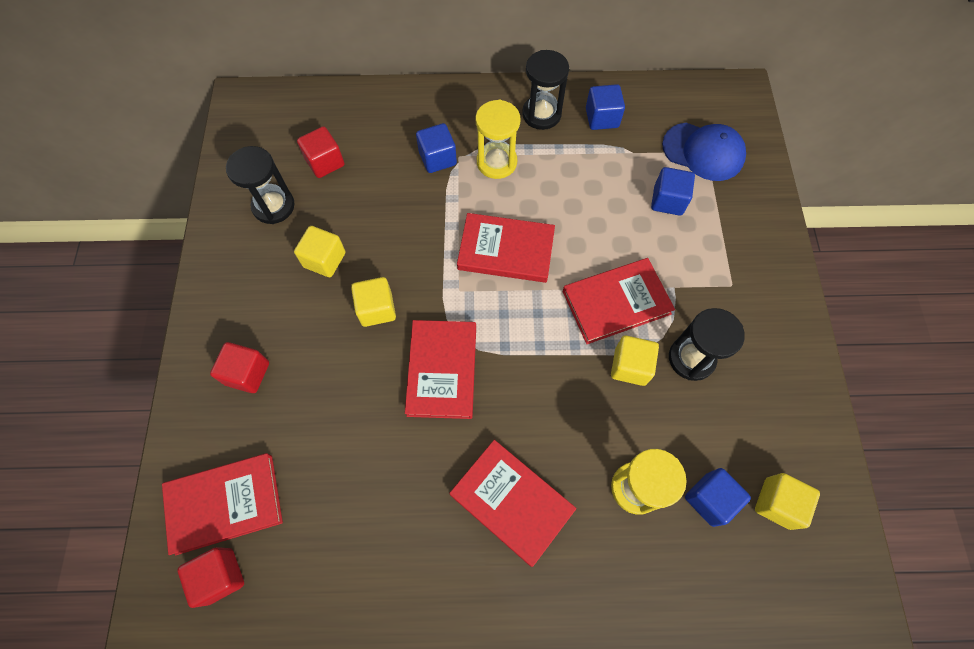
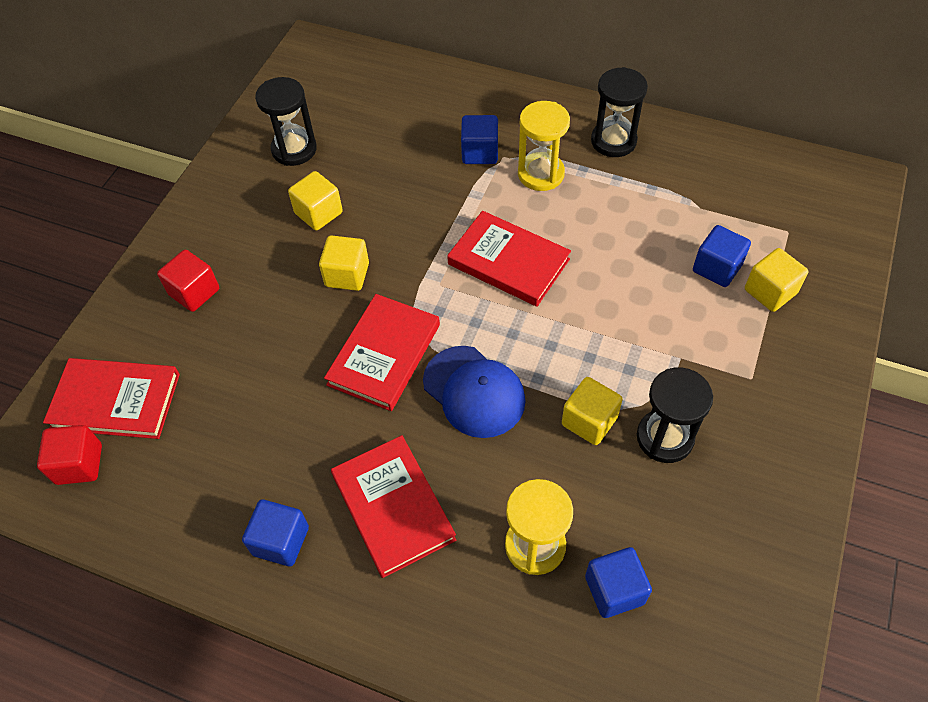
camera: 25 degrees right, 10 degrees down
(325, 162) = (363, 124): red cube -> none
(602, 118) = (680, 163): blue cube -> blue cube (281, 541)
(616, 302) = (605, 351): red book -> none
(703, 152) = (784, 230): blue cap -> blue cap (474, 391)
(777, 503) = (694, 625): yellow cube -> yellow cube (770, 291)

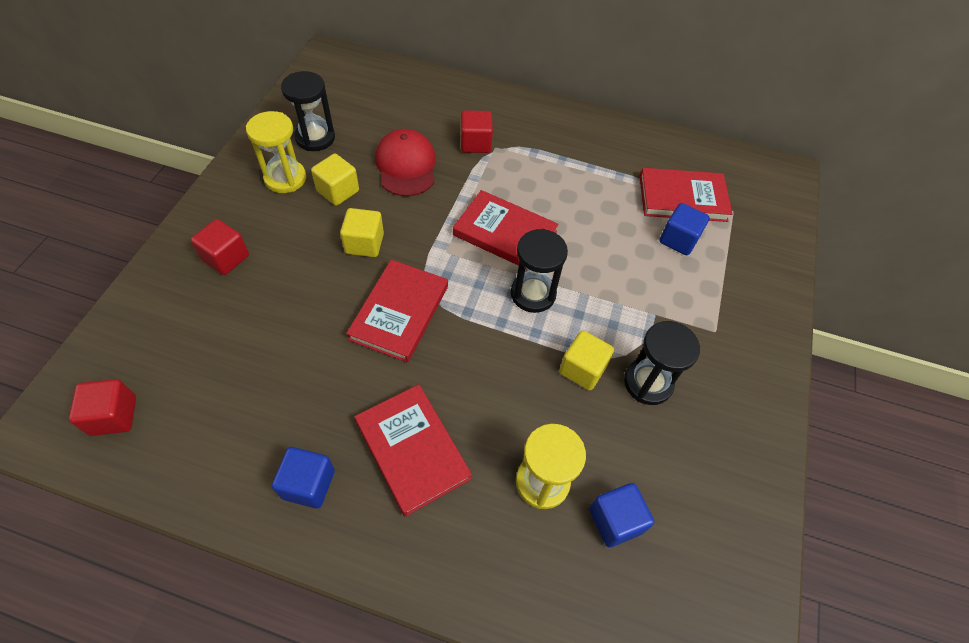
camera: 10 degrees left, 0 degrees up
(116, 401) = (151, 356): red book -> red book (682, 198)
(397, 182) = (406, 166): none -> red cap
(474, 391) = (480, 344): blue cap -> none
(480, 152) = (475, 143): blue cube -> red cube
(541, 174) = (527, 162): yellow hourglass -> yellow hourglass (285, 178)
(613, 141) = (586, 136): black hourglass -> black hourglass (533, 294)
(770, 291) = (723, 259): yellow cube -> none

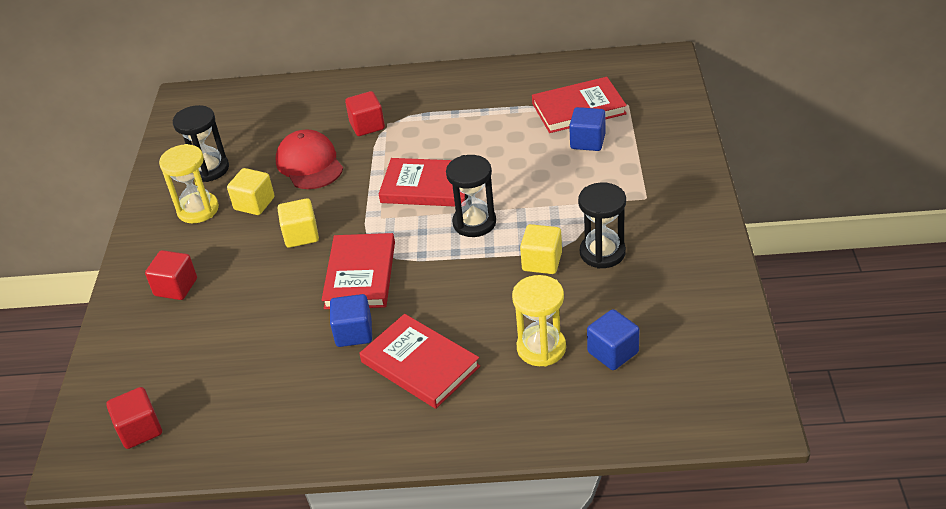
camera: 10 degrees left, 15 degrees down
(308, 484) = (341, 416): blue cube -> blue cube (354, 333)

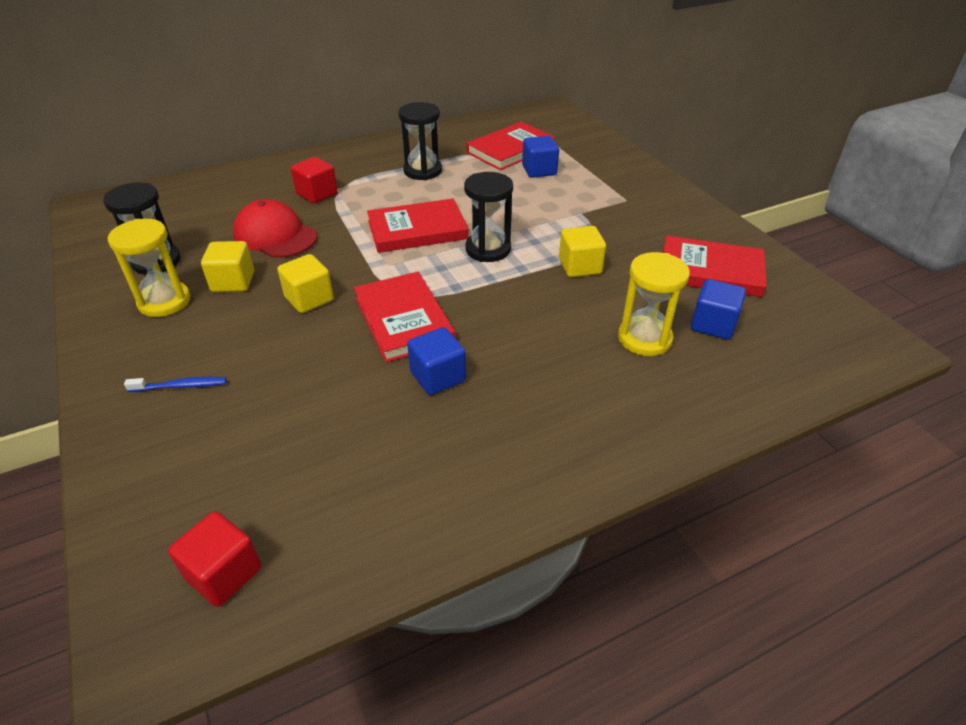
camera: 30 degrees left, 0 degrees up
(176, 287) = (180, 386): red cube -> blue toothbrush
(420, 364) = (535, 387): red book -> red book (710, 271)
(602, 253) = (627, 247): black hourglass -> black hourglass (423, 171)

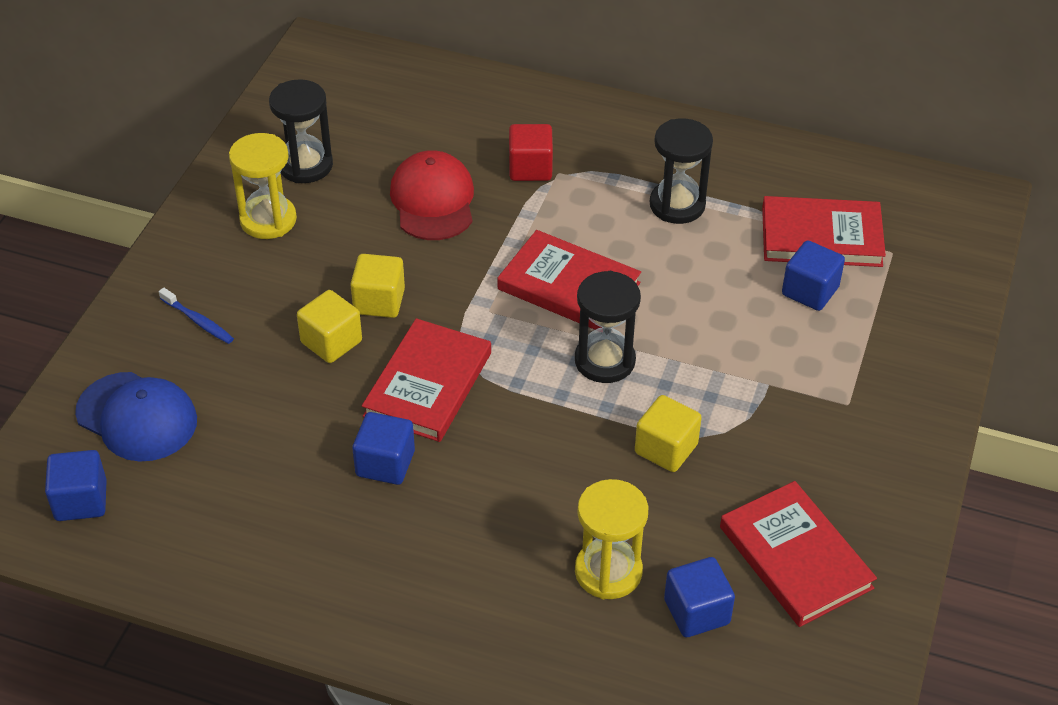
camera: 45 degrees right, 5 degrees up
(203, 478) = (137, 417): none -> blue cap
(224, 573) = (81, 501): red cube -> blue cube
(233, 282) = (340, 235): yellow cube -> yellow cube (331, 342)

